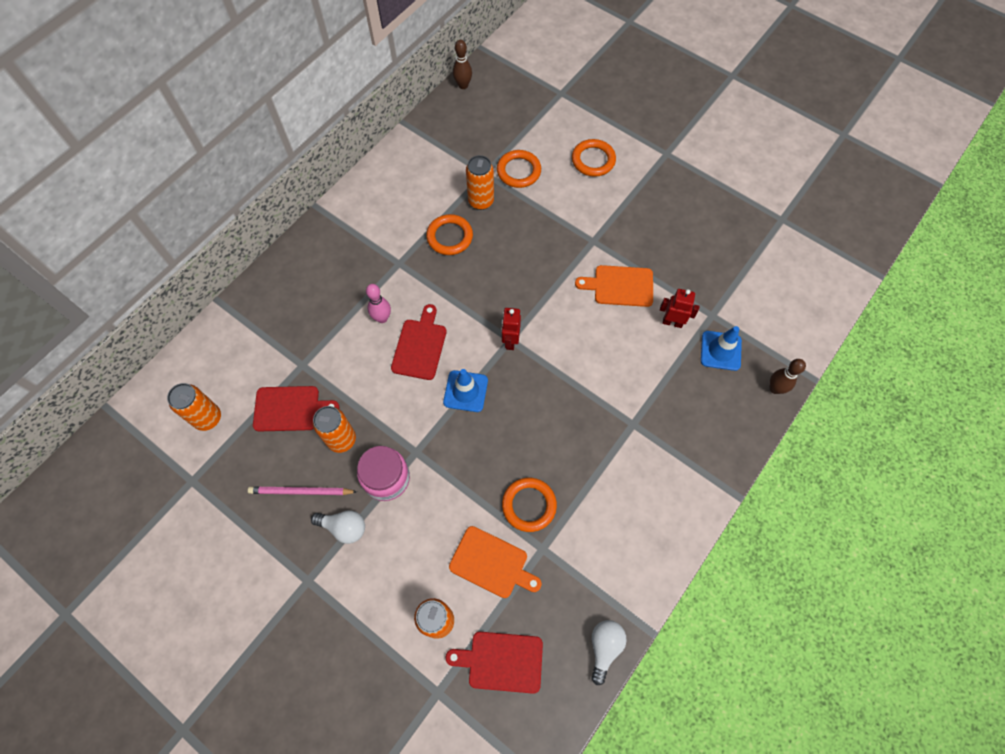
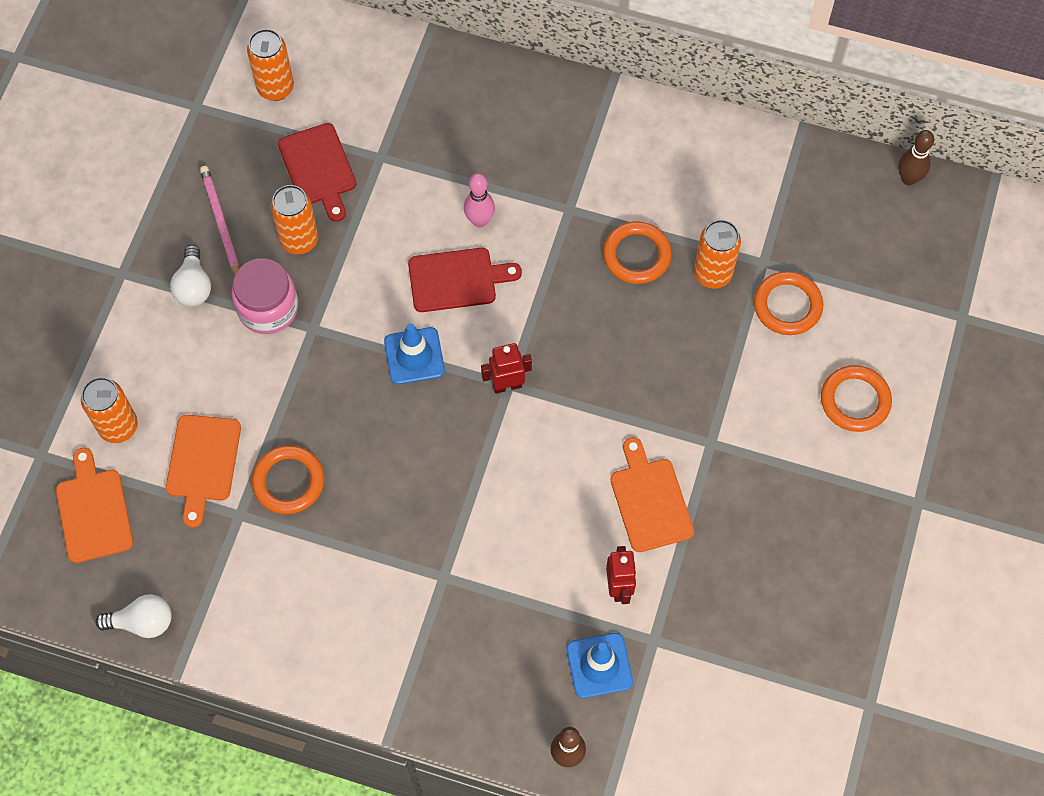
camera: 70 degrees right, 0 degrees up
(501, 661) = (93, 511): red cutting board -> orange cutting board

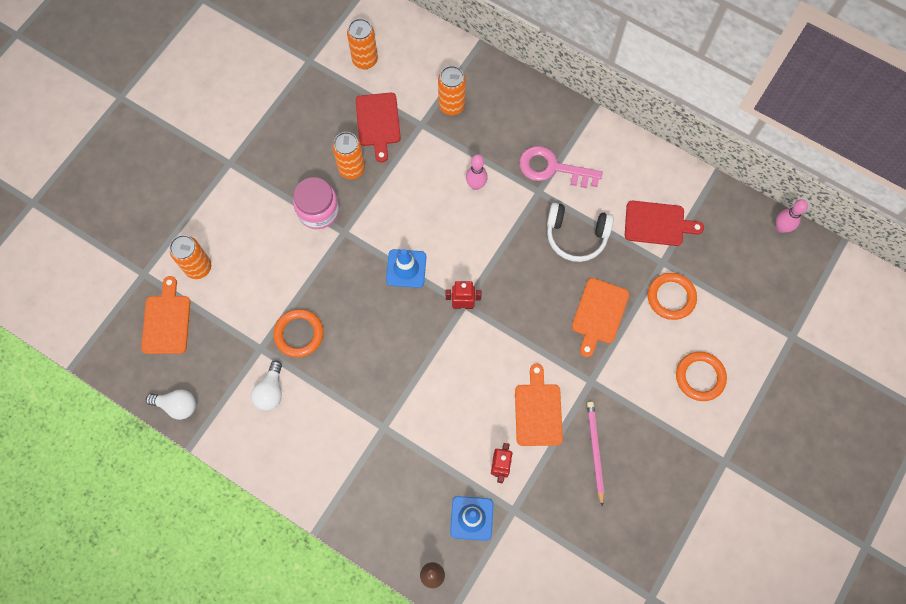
camera: 15 degrees right, 5 degrees up
(194, 286) = (274, 183): white light bulb -> white light bulb (271, 391)
(203, 463) = (246, 306): orange cutting board -> orange cutting board (599, 314)
(221, 223) = (303, 145): pink pencil -> pink pencil (595, 451)
(457, 279) = (449, 222): red cutting board -> red cutting board (657, 224)
(579, 173) = (552, 168): none -> pink key
(636, 255) = (576, 235): orange ring -> white headphones
(712, 274) = (625, 262): orange can -> orange can (451, 106)
(908, 178) = (781, 227): brown bowling pin -> pink bowling pin

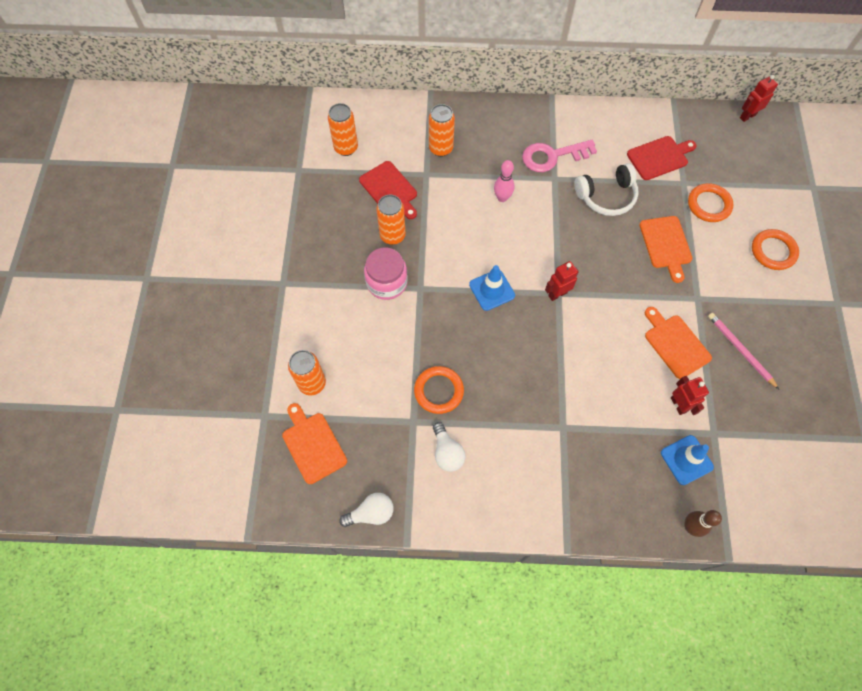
camera: 30 degrees left, 5 degrees down
(781, 227) = (747, 116): pink bowling pin -> red robot

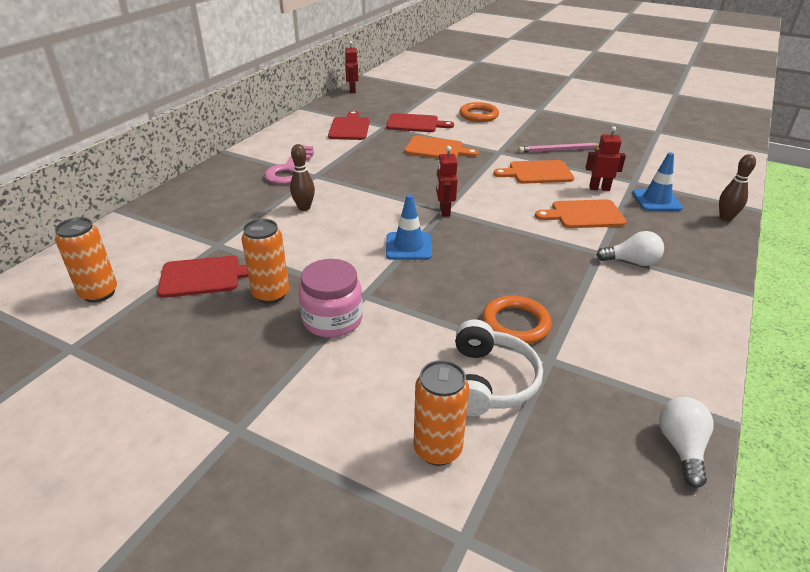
camera: 65 degrees left, 30 degrees down
(313, 445) = (546, 484): orange cutting board -> orange cutting board (584, 215)
(441, 148) = (198, 225): orange can -> none
(447, 452) = (604, 343): white light bulb -> white light bulb (632, 262)
(502, 198) = (304, 208): pink bowling pin -> brown bowling pin
(606, 196) = (362, 158): white headphones -> white headphones (489, 381)
(709, 205) = (415, 123): orange ring -> red cutting board

